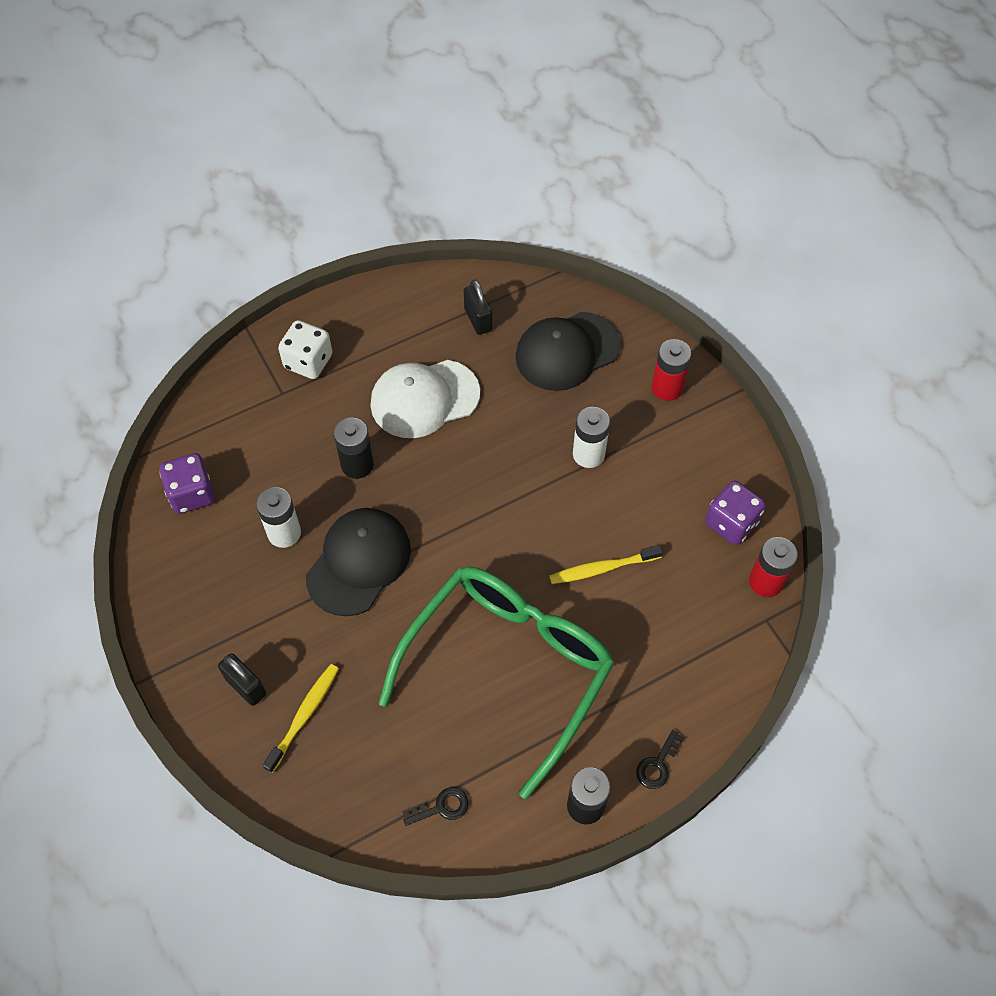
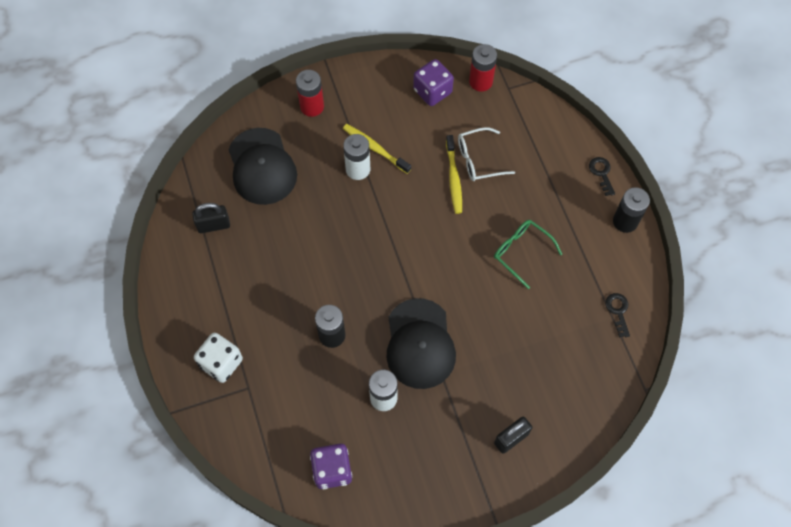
camera: 80 degrees left, 5 degrees up
(304, 715) = (540, 397): yellow toothbrush -> yellow toothbrush (375, 148)
(359, 562) = (420, 344): black cap -> black cap turned 135 degrees counterclockwise
(424, 399) = (281, 276): white cap -> none
(508, 668) = (521, 252): green glasses -> green glasses, size x0.42
(638, 595) = (478, 160): none -> white glasses
(657, 764) = (601, 173): black key -> black key turned 150 degrees counterclockwise

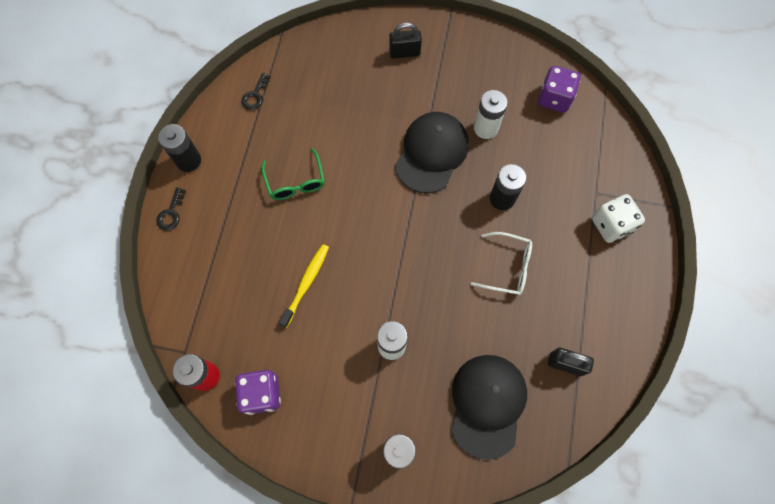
camera: 150 degrees left, 5 degrees up
(375, 148) = (361, 360): yellow toothbrush -> none
(478, 160) = (270, 289): white glasses -> white glasses (507, 267)

